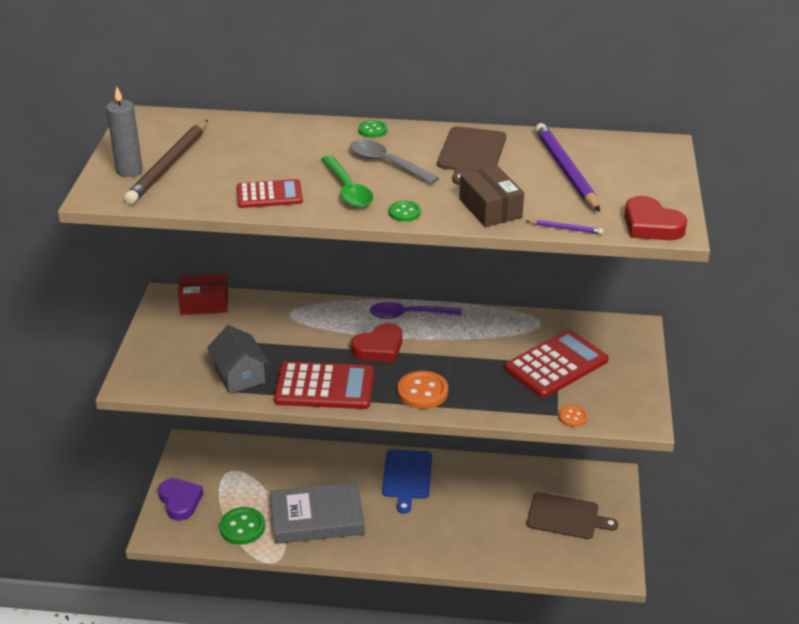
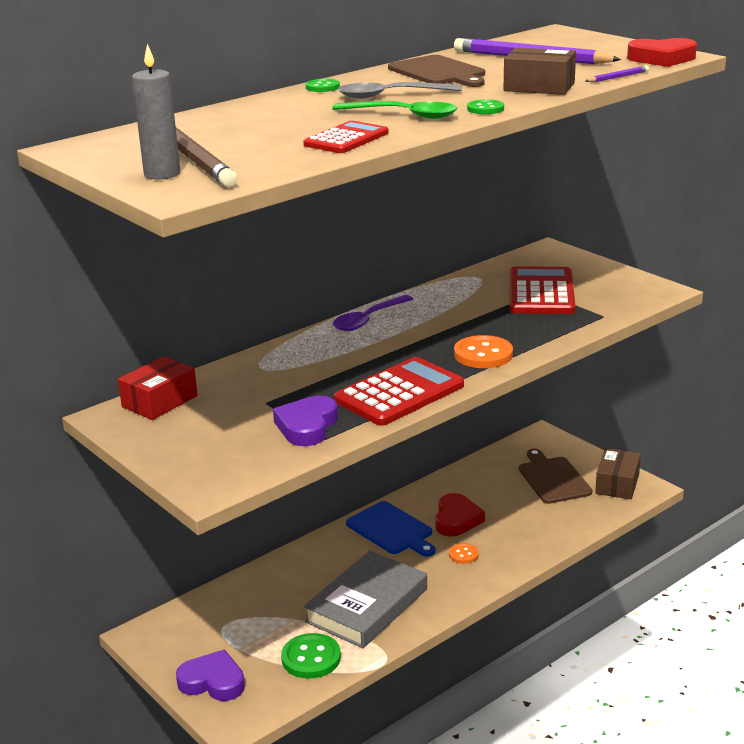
camera: 45 degrees left, 10 degrees down
(239, 375) = (307, 426): grey house -> purple heart
(379, 348) = (389, 349): red heart -> red heart (456, 519)
(566, 517) = (553, 479): brown cutting board -> brown cutting board turned 75 degrees counterclockwise
(572, 417) = (616, 312): orange button -> orange button (463, 554)
(603, 554) = (617, 484): none -> brown box

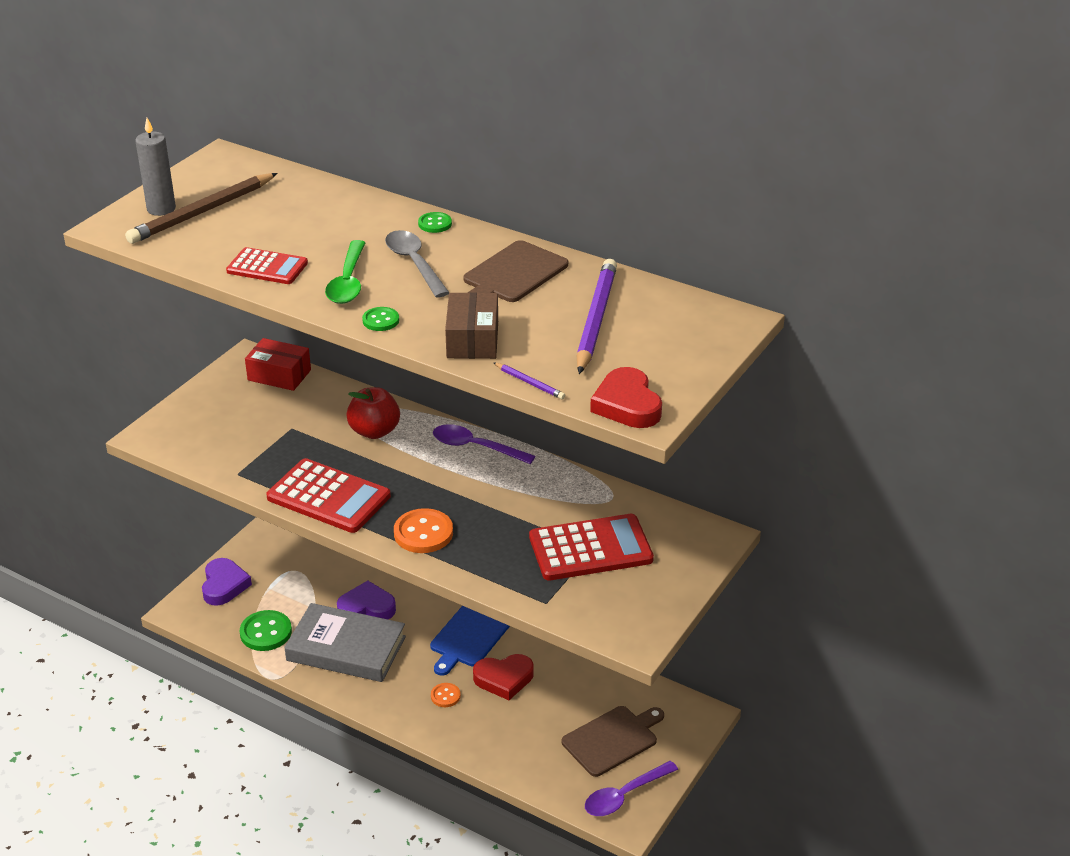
camera: 70 degrees right, 10 degrees up
(306, 361) = (374, 431): none -> red apple
(307, 426) = (255, 459): purple heart -> purple heart (367, 608)
(617, 484) = (624, 795): brown box -> purple spoon

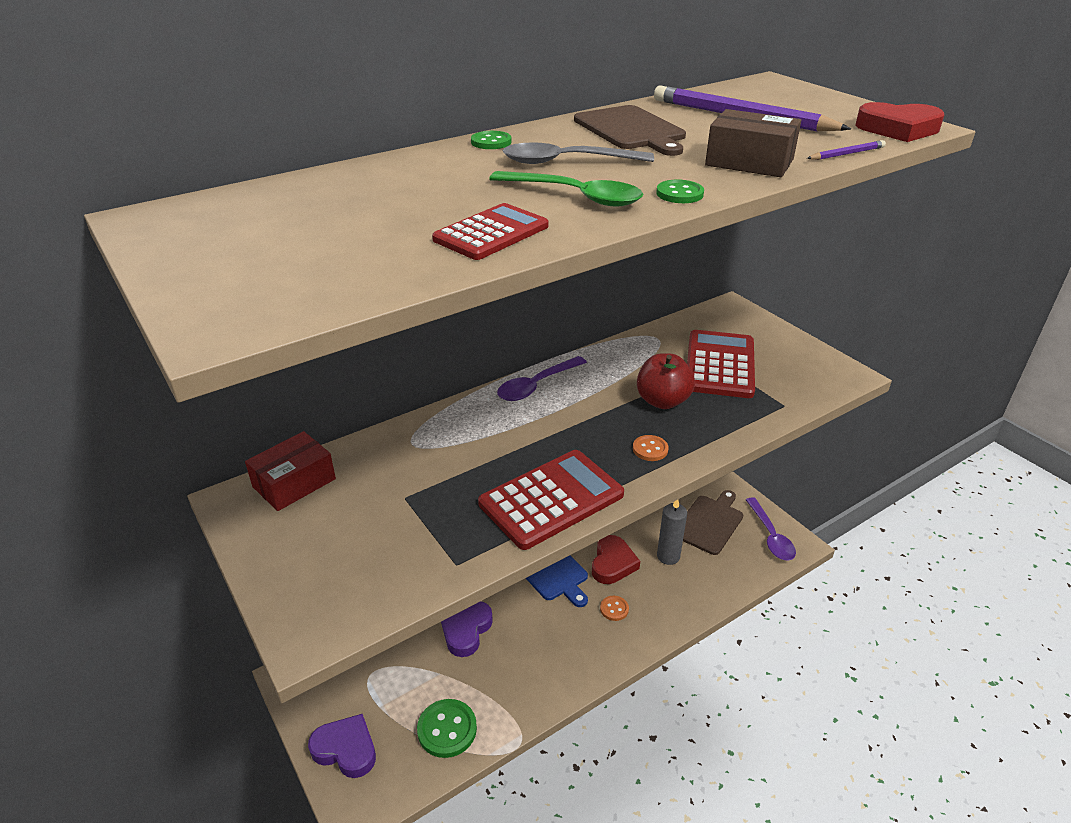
camera: 65 degrees left, 0 degrees up
(161, 209) = (226, 279): grey candle -> grey candle (668, 556)
(202, 212) = (283, 252): brown pencil -> none
(346, 648) = (512, 665): grey book -> none
(374, 431) = (461, 439): red apple -> red apple (662, 401)
(423, 533) = (650, 449): orange button -> orange button, size x0.56
(612, 739) = (709, 523): brown cutting board -> brown cutting board turned 45 degrees clockwise

